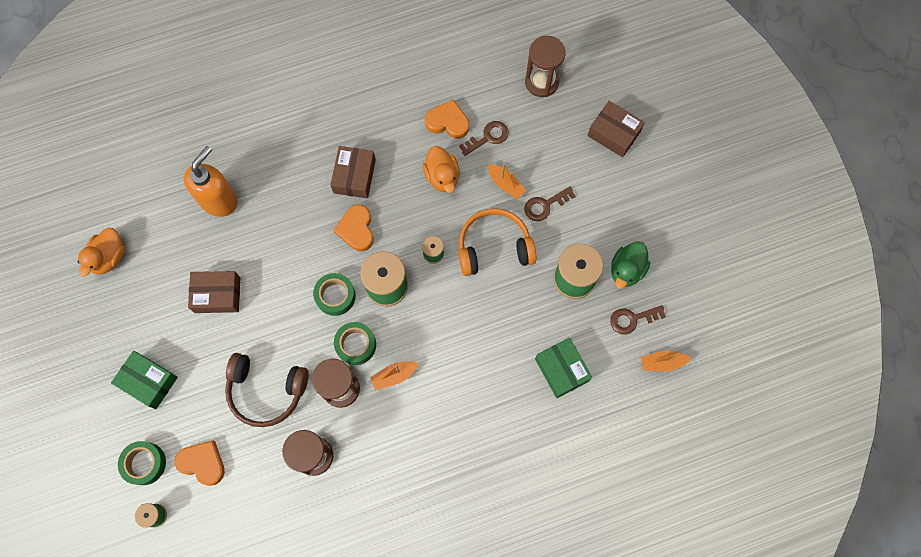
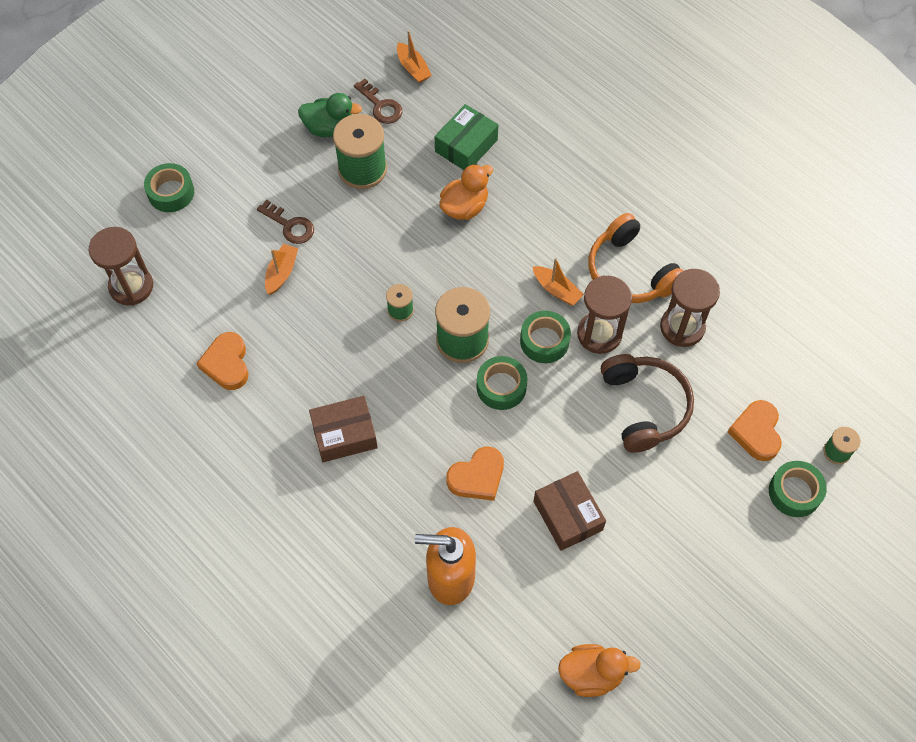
camera: 115 degrees left, 10 degrees down
(148, 382) = (708, 538): green box -> none
(356, 229) = (411, 401): orange heart -> orange heart (477, 477)
(442, 176) = (301, 340): orange duck -> orange duck (464, 207)
(488, 137) = (229, 313): brown key -> none
(494, 247) = (363, 255): orange headphones -> orange headphones (630, 272)
(613, 133) = (171, 192): brown box -> green tape

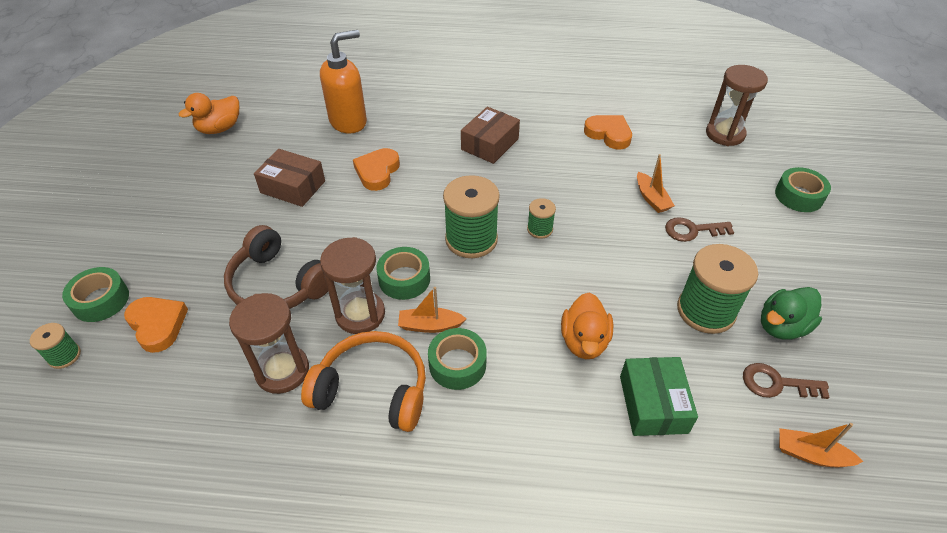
camera: 140 degrees right, 15 degrees down
(501, 387) = (410, 228): green tape -> green tape (457, 364)

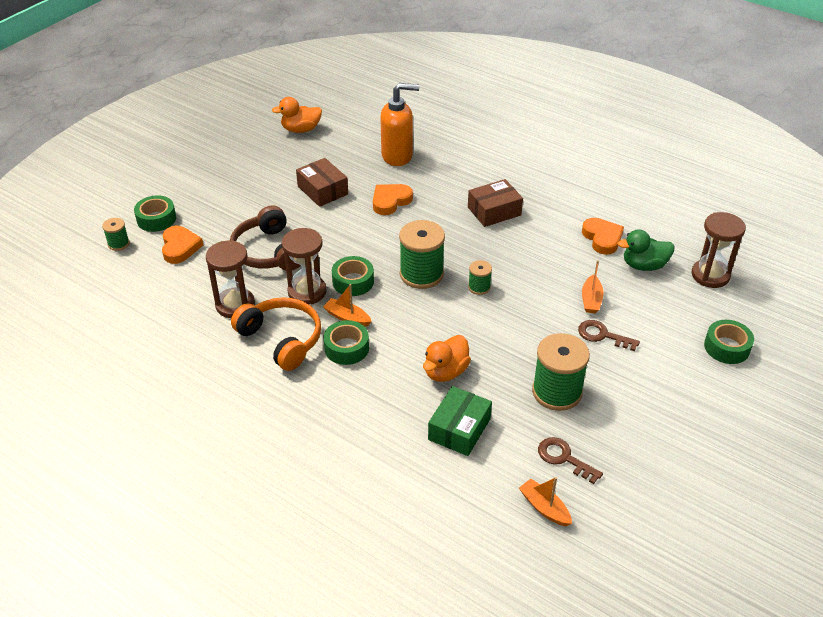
camera: 30 degrees right, 5 degrees down
(782, 326) = (607, 427): green duck -> green duck (644, 265)

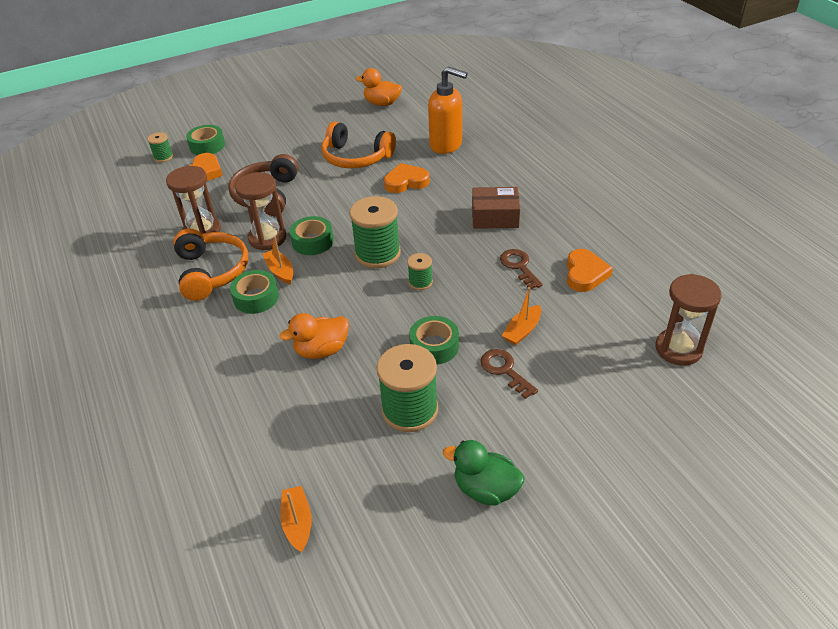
camera: 30 degrees right, 0 degrees up
(322, 190) = (356, 157): brown box -> orange headphones
(459, 429) = (287, 409): green box -> none
(563, 458) = (360, 480): brown key -> brown key (519, 266)
(644, 265) = (608, 314): green duck -> green duck (485, 489)
(726, 347) = (636, 433): green tape -> green tape (434, 346)

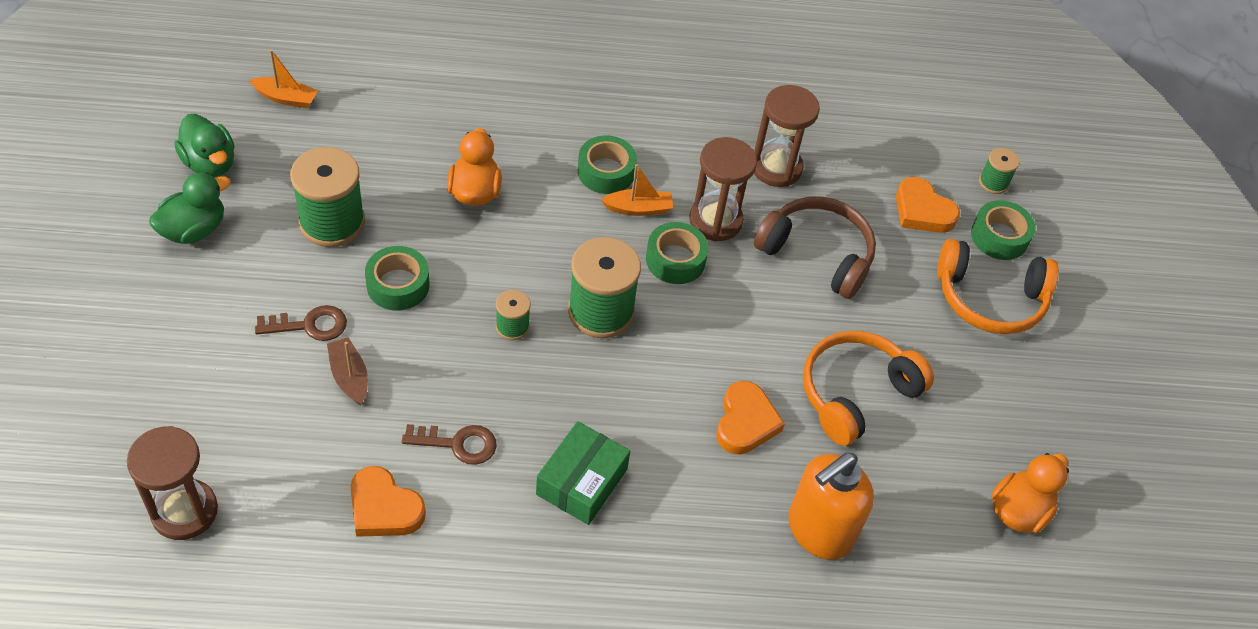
camera: 110 degrees right, 10 degrees up
(211, 272) = (684, 151): orange headphones -> orange headphones (989, 298)
(411, 527) = (210, 163): none -> green duck
(495, 217) = (582, 482): brown box -> green box
(522, 331) = (349, 377): orange boat -> brown boat

